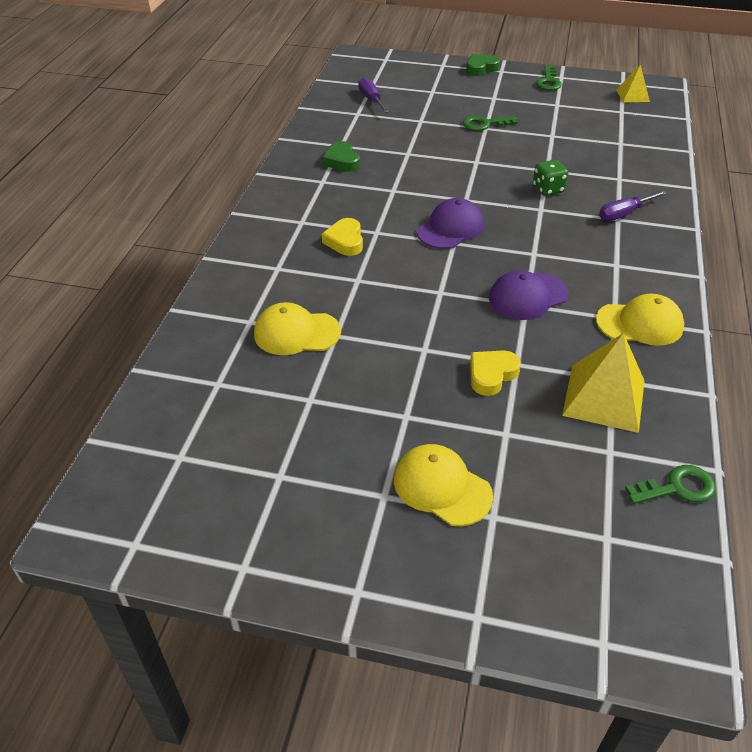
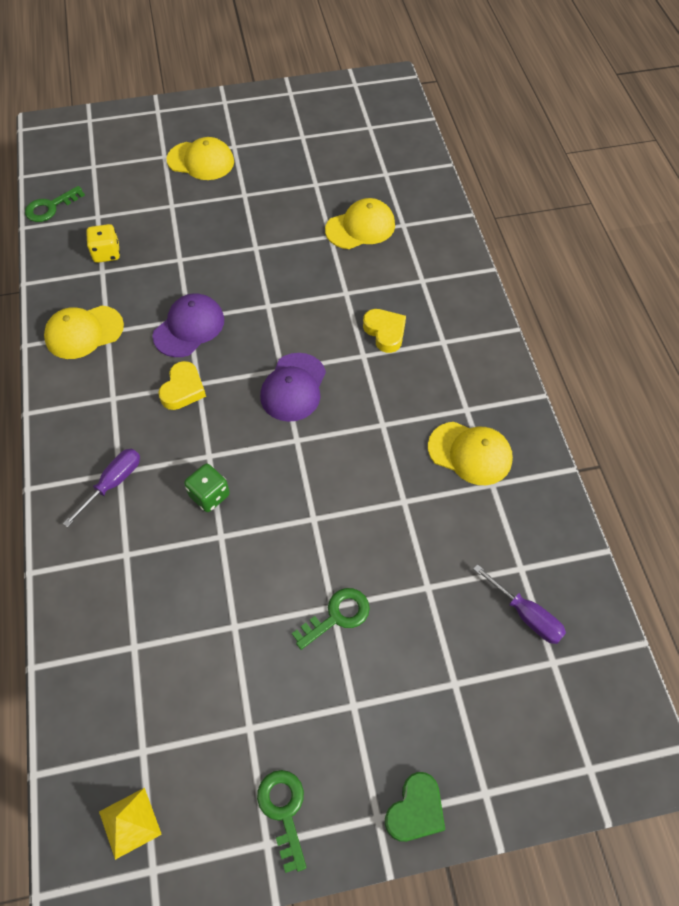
camera: 155 degrees right, 15 degrees up
(342, 161) = (470, 453): green heart -> yellow cap
(491, 375) = (195, 243): yellow heart -> yellow heart (183, 389)
(604, 397) = (106, 253): yellow pyramid -> yellow dice

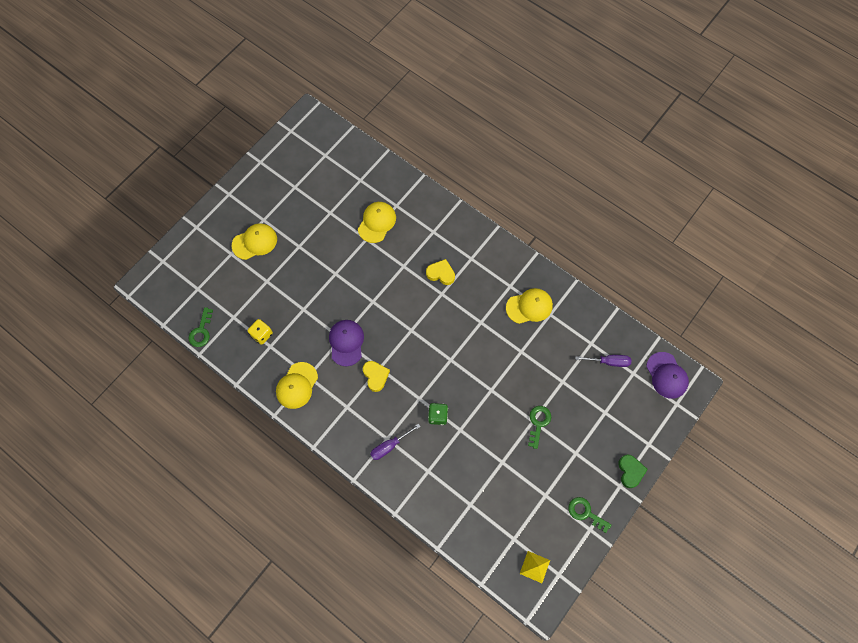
camera: 40 degrees left, 10 degrees up
(112, 484) = (390, 446): purple screwdriver -> purple screwdriver turned 120 degrees counterclockwise
(293, 387) = (425, 335): purple cap -> purple cap (666, 375)

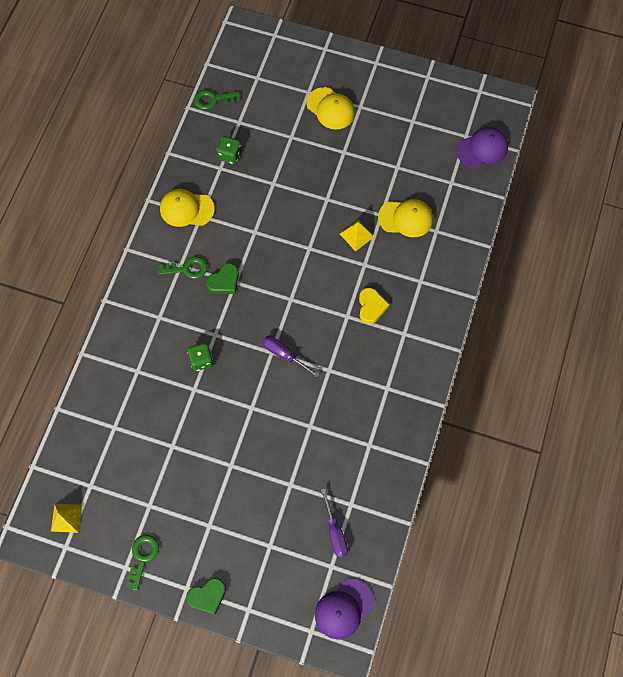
camera: 70 degrees right, 0 degrees up
(262, 334) = (230, 155): yellow dice -> green dice
(346, 342) = (251, 239): purple cap -> purple cap (482, 148)
(375, 376) = (224, 281): yellow heart -> green heart
(376, 262) = (356, 235): none -> yellow pyramid
(390, 446) = (152, 323): purple screwdriver -> purple screwdriver (284, 355)
(529, 306) = (369, 418): yellow cap -> none
(538, 423) = (230, 472): green key -> green key (187, 268)

